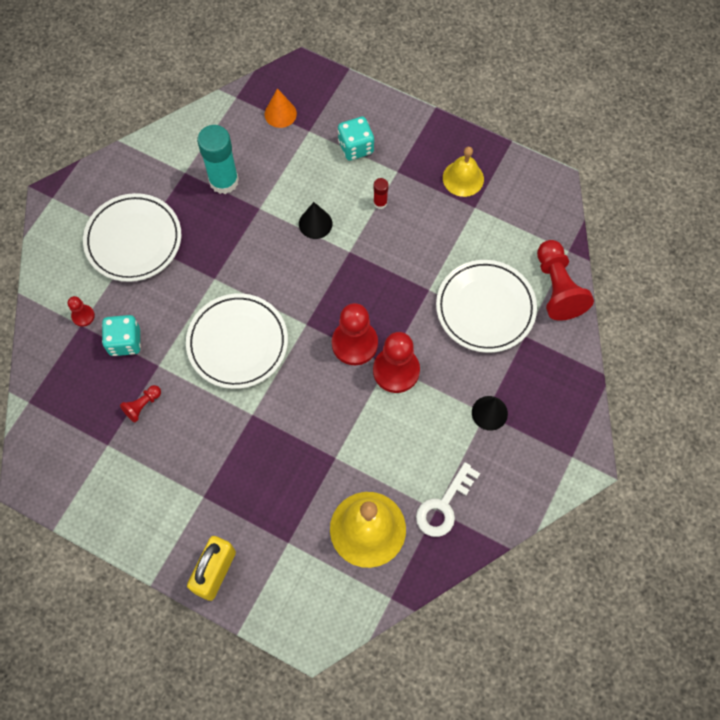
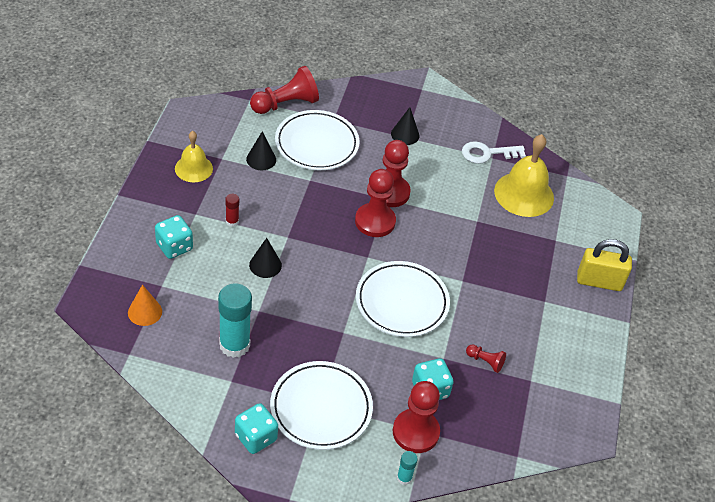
camera: 110 degrees left, 20 degrees down
(40, 293) = (404, 478): none -> turquoise glue stick
(83, 316) = (415, 432): red pawn -> red pawn, size x2.03
(120, 182) = (256, 437): none -> turquoise dice
(443, 505) = (487, 153): white key -> white key turned 150 degrees clockwise
(468, 245) = (261, 159): none -> black cone

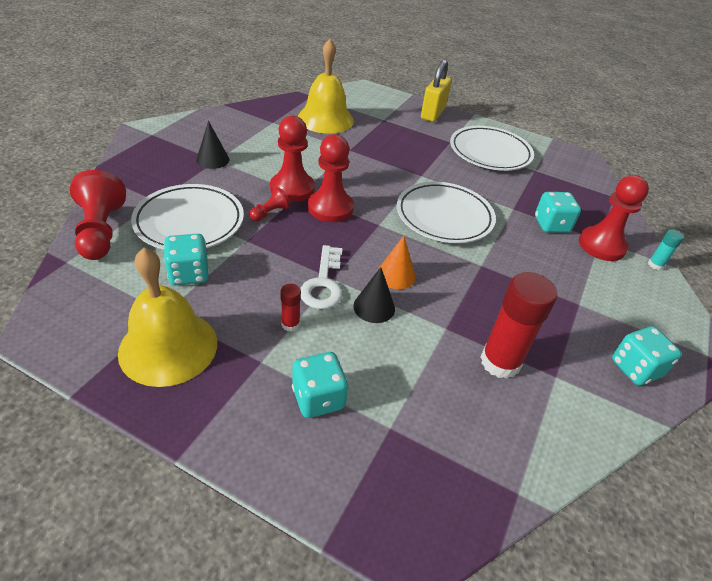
camera: 75 degrees left, 5 degrees down
(145, 312) = (439, 458): orange cone -> orange cone (396, 275)
(193, 168) = (168, 347): yellow bell -> yellow bell, size x1.62
(234, 345) = (500, 362): turquoise glue stick -> red glue stick
(261, 159) = (189, 274): black cone -> turquoise dice
(321, 408) = (584, 304): white plate -> white plate (490, 152)
(485, 361) = (516, 187): red pawn -> red pawn (270, 213)
(487, 153) = (266, 123): white key -> white key (323, 283)

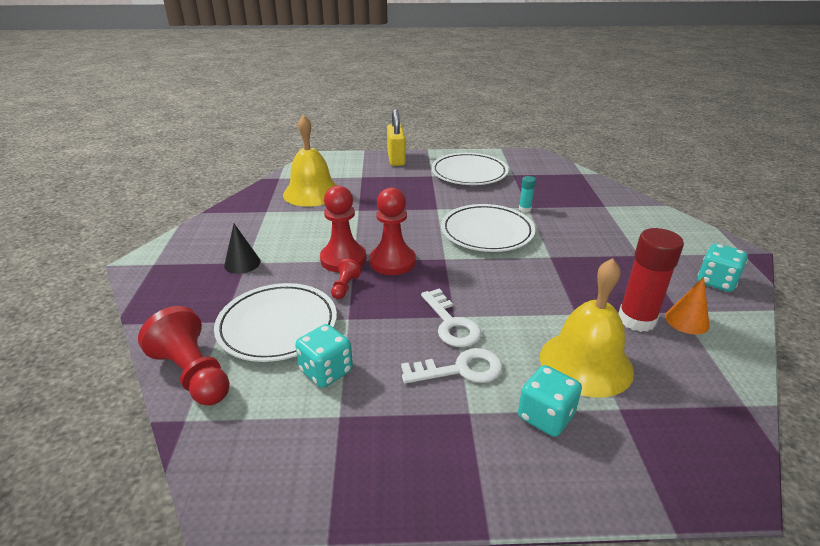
camera: 25 degrees left, 10 degrees down
(168, 347) = (376, 444): yellow bell -> yellow bell (586, 363)
(290, 324) = (460, 369): red glue stick -> white key
(374, 307) = (510, 323): black cone -> none
(396, 275) = (499, 291): orange cone -> orange cone (687, 320)
(551, 225) = (565, 208): turquoise dice -> none
(601, 245) = (610, 209): red pawn -> none
(655, 265) = (654, 208): turquoise glue stick -> turquoise glue stick (525, 209)

